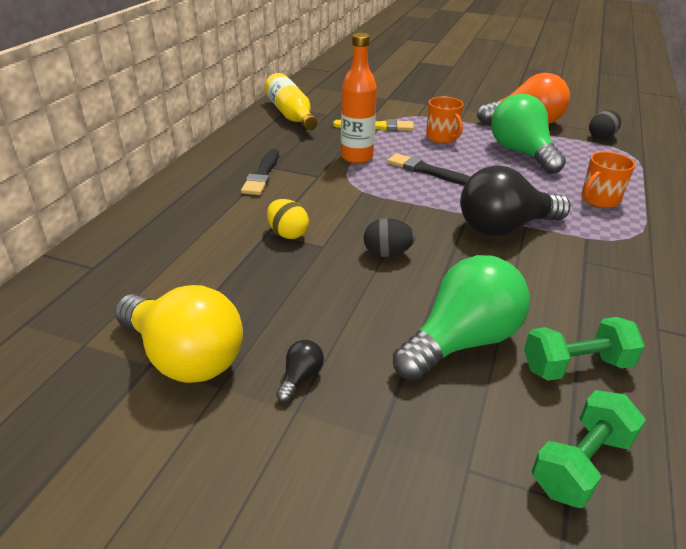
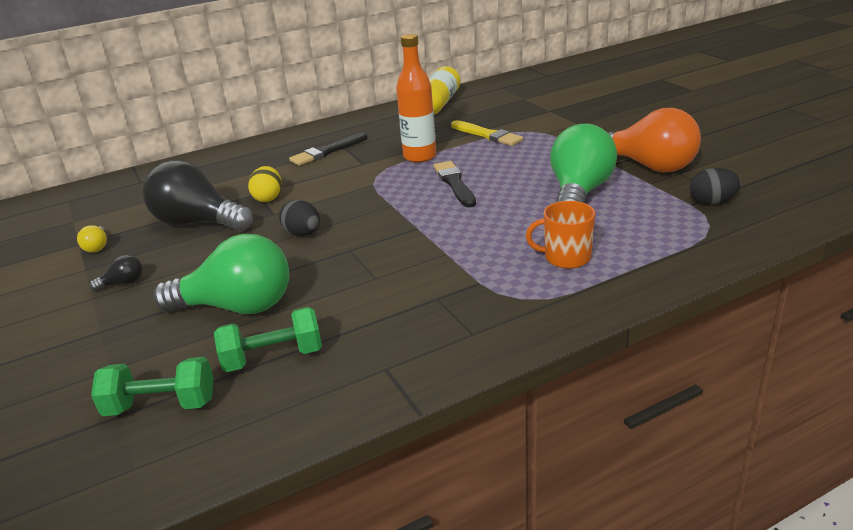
camera: 45 degrees right, 5 degrees down
(185, 357) = (97, 247): yellow light bulb -> yellow light bulb, size x0.40
(442, 137) = (528, 158): orange mug -> none
(504, 228) = (425, 248): black light bulb -> black light bulb (198, 223)
(576, 366) = (273, 358): green dumbbell -> green dumbbell turned 45 degrees counterclockwise

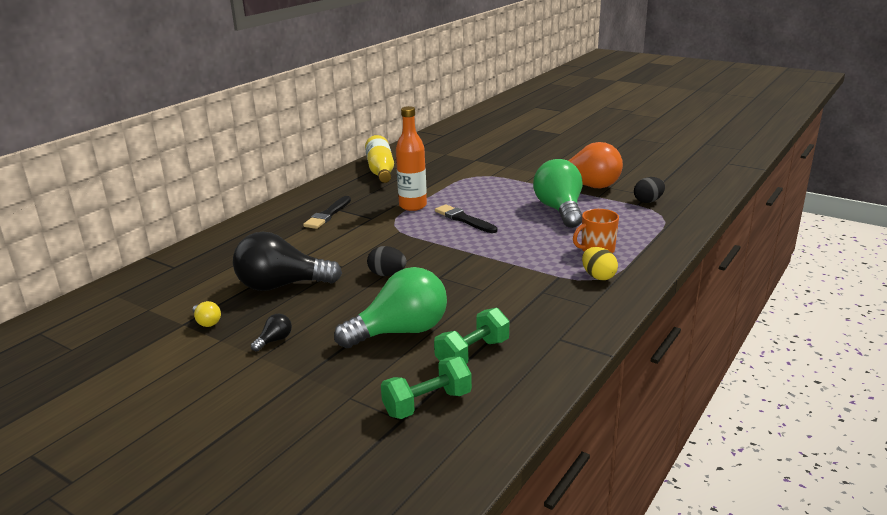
camera: 30 degrees left, 5 degrees down
(268, 198) = (321, 256): yellow egg -> yellow egg (598, 276)
(487, 135) = (447, 183): yellow brush -> none

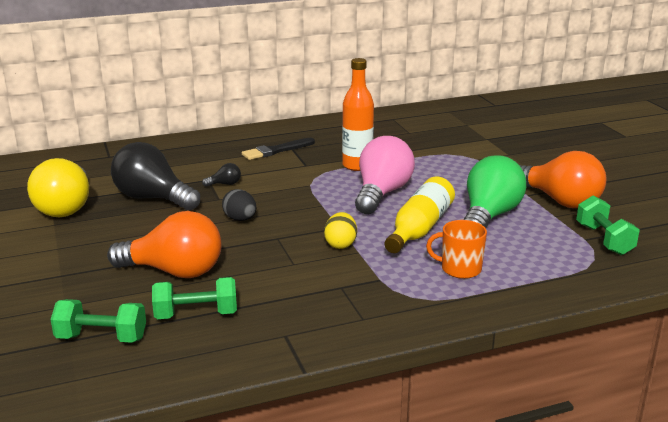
camera: 35 degrees right, 0 degrees up
(207, 322) = (66, 207): yellow light bulb -> yellow light bulb, size x2.49
(274, 340) = (84, 240): black light bulb -> black light bulb (225, 184)
(380, 170) = (382, 123): yellow bottle -> yellow bottle (419, 228)
(400, 332) = (174, 271): green light bulb -> orange light bulb
(464, 219) = (381, 193): black brush -> pink light bulb
(598, 276) = (417, 295): yellow egg -> yellow egg (340, 244)
(648, 201) = (604, 239): black egg -> green dumbbell

